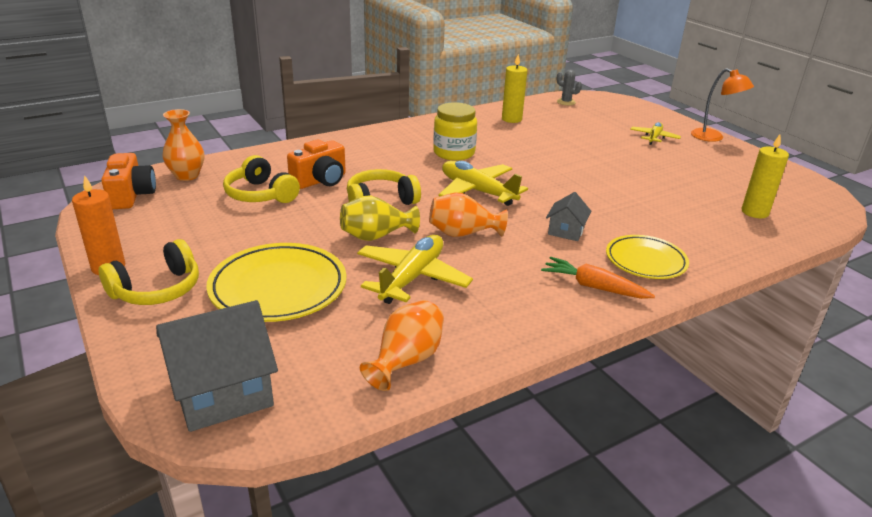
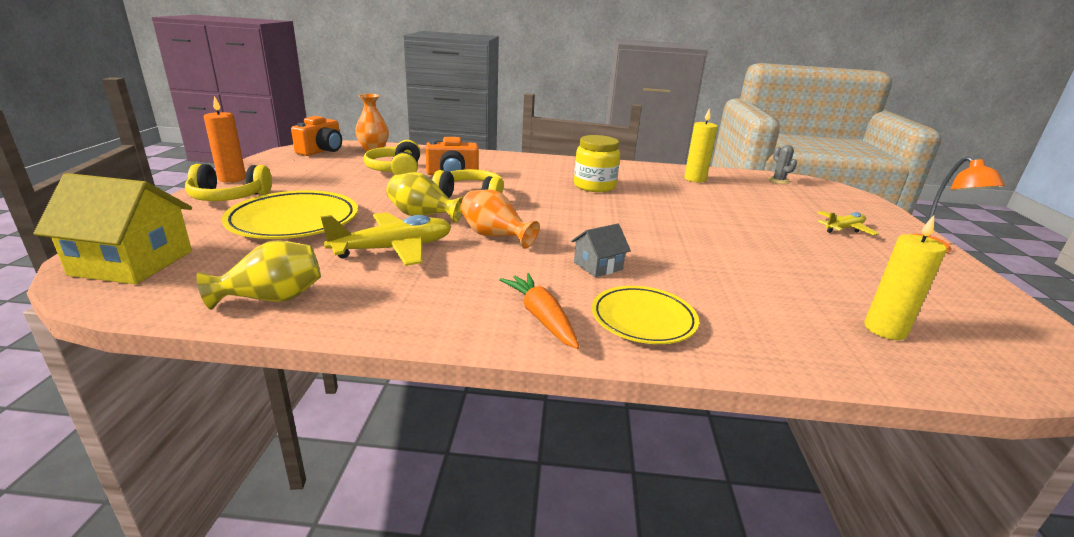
camera: 35 degrees right, 5 degrees down
(222, 392) = (132, 263): grey house -> yellow house
(406, 360) = (272, 298): orange vase -> yellow vase
(477, 191) = (565, 214): yellow plane -> none

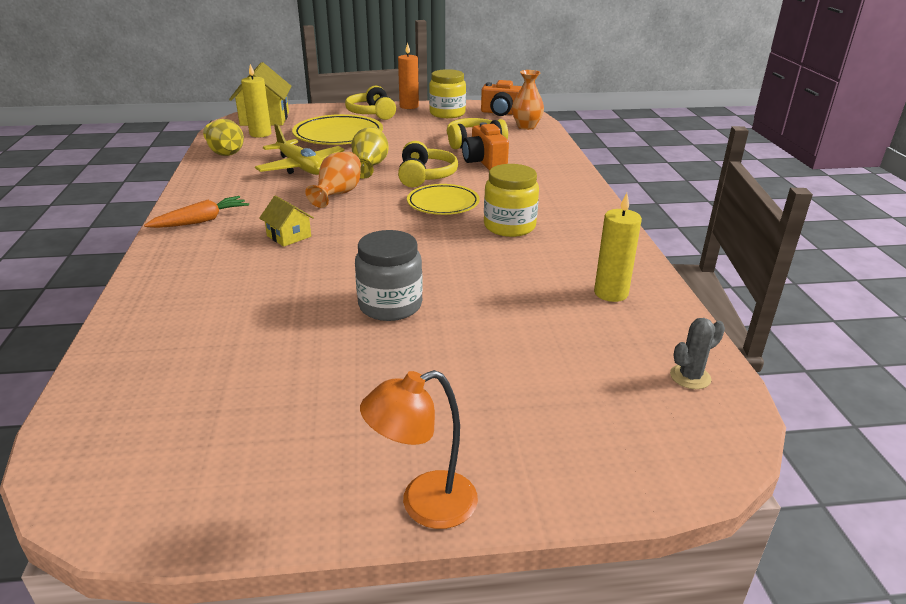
camera: 80 degrees right, 5 degrees up
(289, 168) = (447, 113): none -> yellow jar
(598, 266) = (289, 236): grey house -> yellow house
(643, 319) = (196, 256): yellow plate -> yellow plate (443, 203)
(728, 236) = (390, 305): none -> grey jar
(843, 229) = (469, 411): yellow plane -> none
(885, 329) = (168, 379): yellow candle -> yellow candle (260, 134)

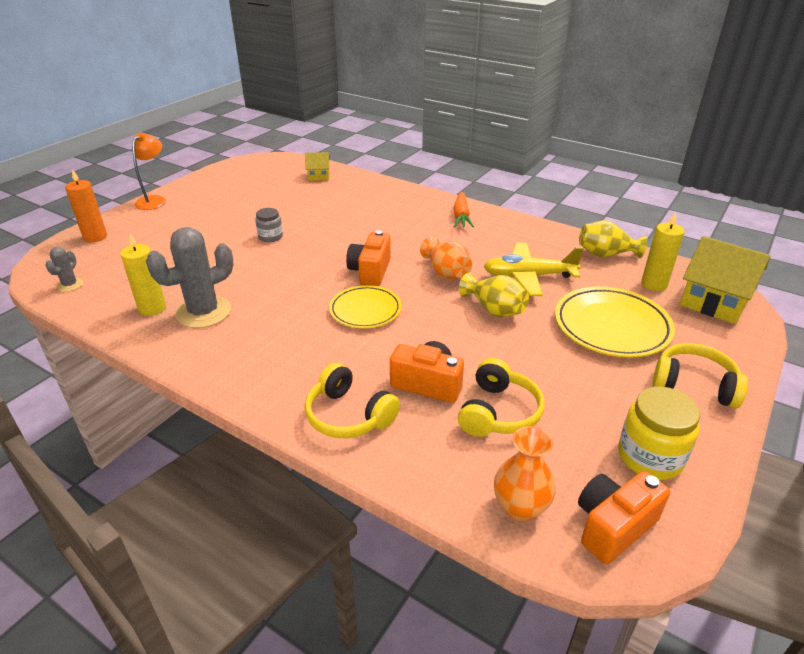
camera: 130 degrees right, 5 degrees up
(289, 236) = (398, 235): yellow house -> yellow house (319, 176)
(382, 223) = (370, 271): none -> orange camera
(390, 305) = (270, 237): grey jar -> grey jar, size x0.60
(409, 106) = (716, 436): orange candle -> orange candle (95, 237)
(425, 176) = (434, 328): yellow headphones -> yellow headphones (349, 415)
(509, 226) = (284, 320): yellow jar -> none
(566, 264) = (203, 312): none -> grey cactus

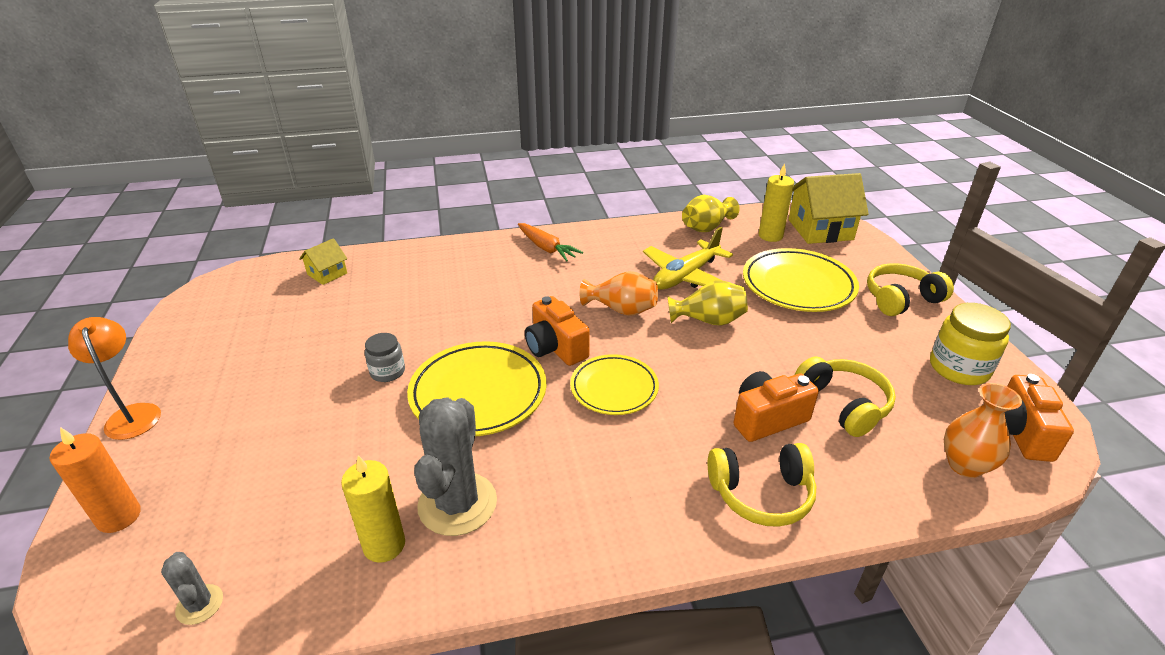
camera: 45 degrees left, 0 degrees up
(293, 271) = (478, 393): none -> yellow plate

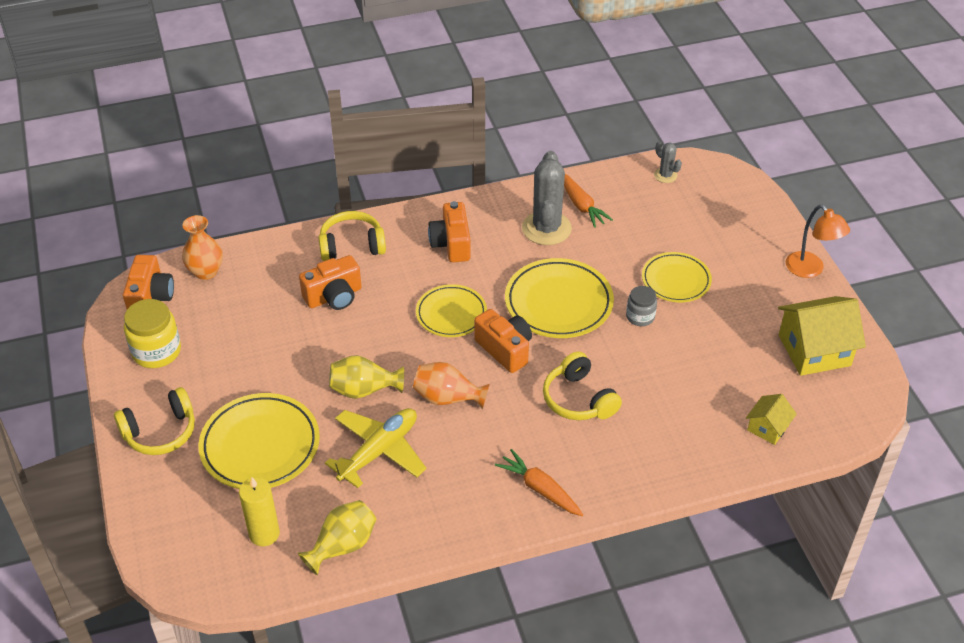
camera: 175 degrees right, 10 degrees up
(119, 517) = (750, 209): orange candle -> none
(316, 411) = (676, 280): none -> yellow plate
(384, 545) = (581, 205): yellow candle -> orange carrot
(608, 486) = (451, 244): none -> orange camera
(820, 229) = (195, 552): yellow house -> yellow house (814, 350)
(843, 404) = (271, 312): yellow headphones -> yellow headphones (579, 399)

